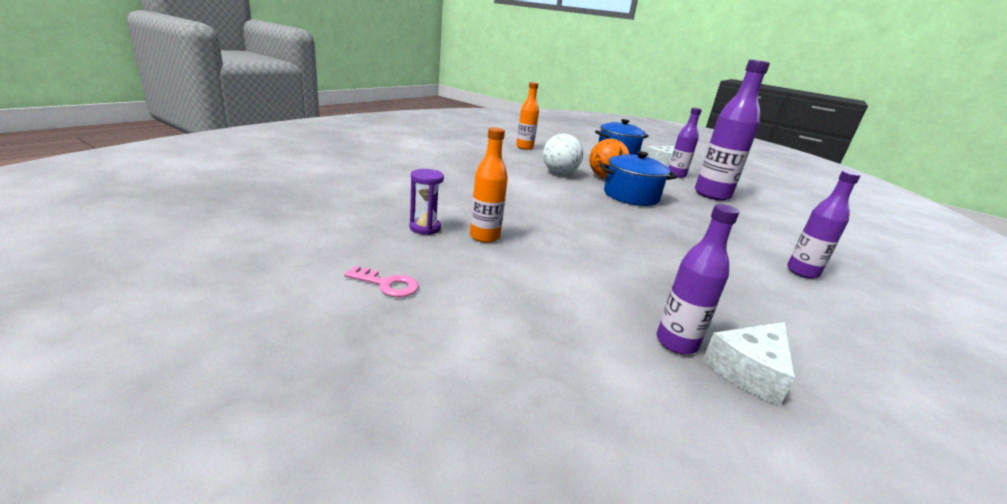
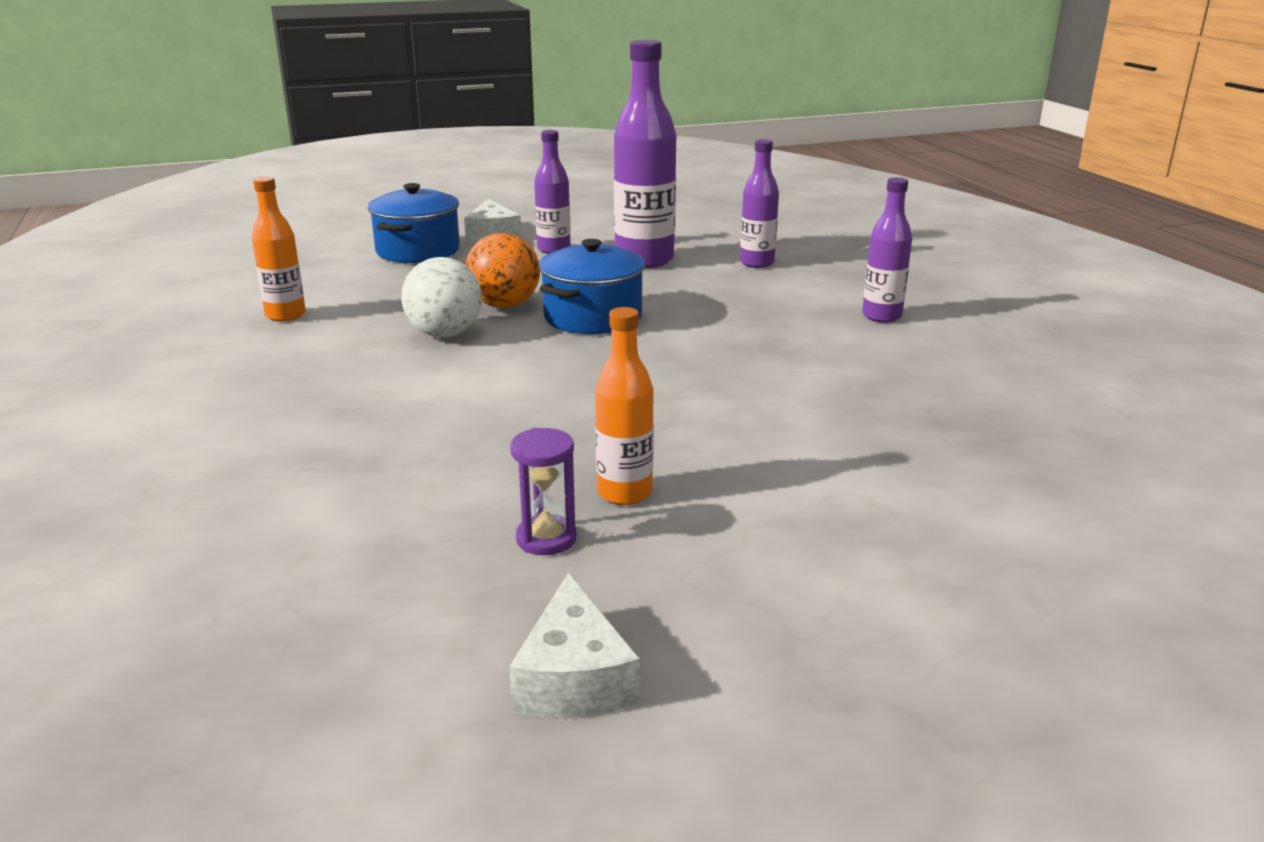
camera: 50 degrees left, 0 degrees up
(387, 284) = (713, 632): pink key -> none
(676, 343) = (974, 463): purple bottle -> purple bottle (757, 263)
(749, 370) = (1038, 446): white cheese -> white cheese (574, 678)

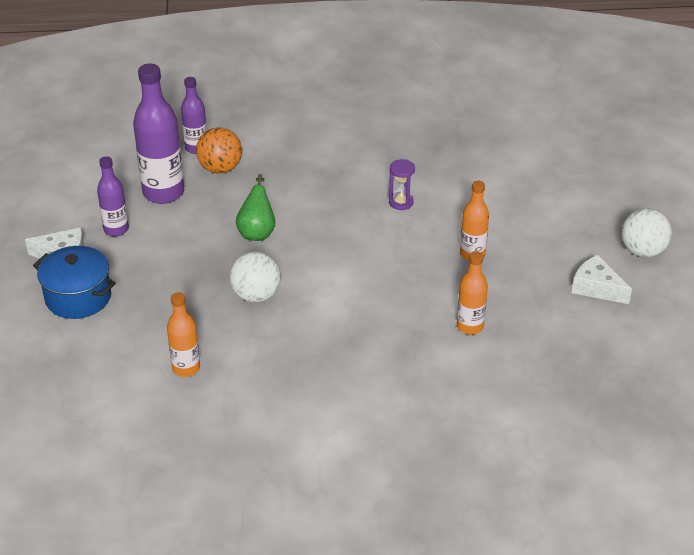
camera: 75 degrees left, 15 degrees up
(397, 513) = (470, 326): none -> orange bottle
(504, 305) = (218, 265): orange ball -> orange ball (220, 168)
(546, 539) = (504, 283): purple hourglass -> purple hourglass (401, 202)
(574, 678) = (596, 288): white cheese -> white cheese turned 150 degrees counterclockwise
(592, 317) = (257, 231): blue pot -> green pear
(773, 757) = (642, 251): none -> white ball
(881, 316) = (307, 126): purple bottle -> none

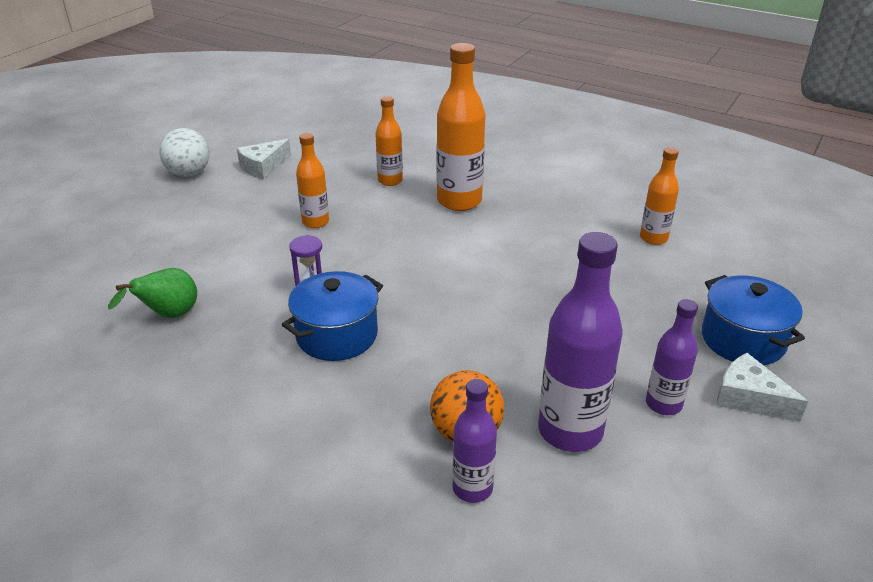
camera: 145 degrees left, 5 degrees down
(256, 295) = (545, 267): white ball -> none
(257, 231) = (491, 326): green pear -> green pear (168, 315)
(348, 184) = (337, 335): none -> blue pot
(385, 331) = (459, 201): none -> orange bottle
(596, 288) = (263, 167): white cheese -> white cheese turned 60 degrees clockwise

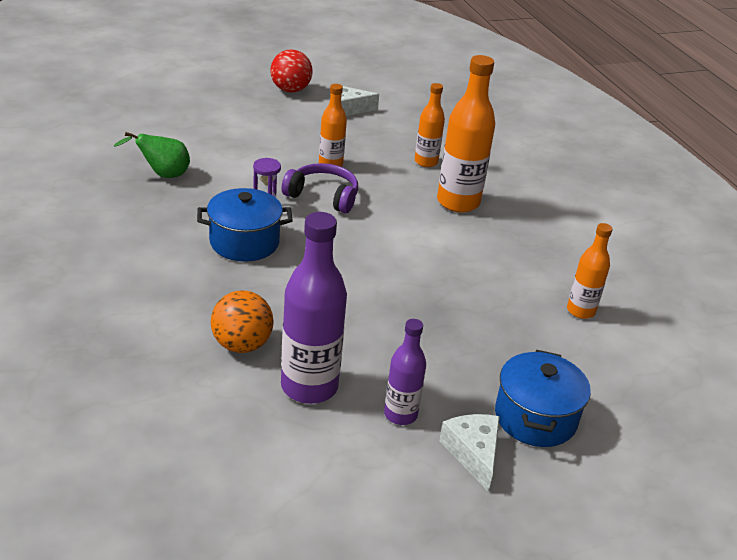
camera: 35 degrees right, 0 degrees up
(189, 173) = (290, 90): white ball -> red ball
(348, 254) = (323, 196): none -> purple headphones
(472, 488) = (201, 375): purple bottle -> none

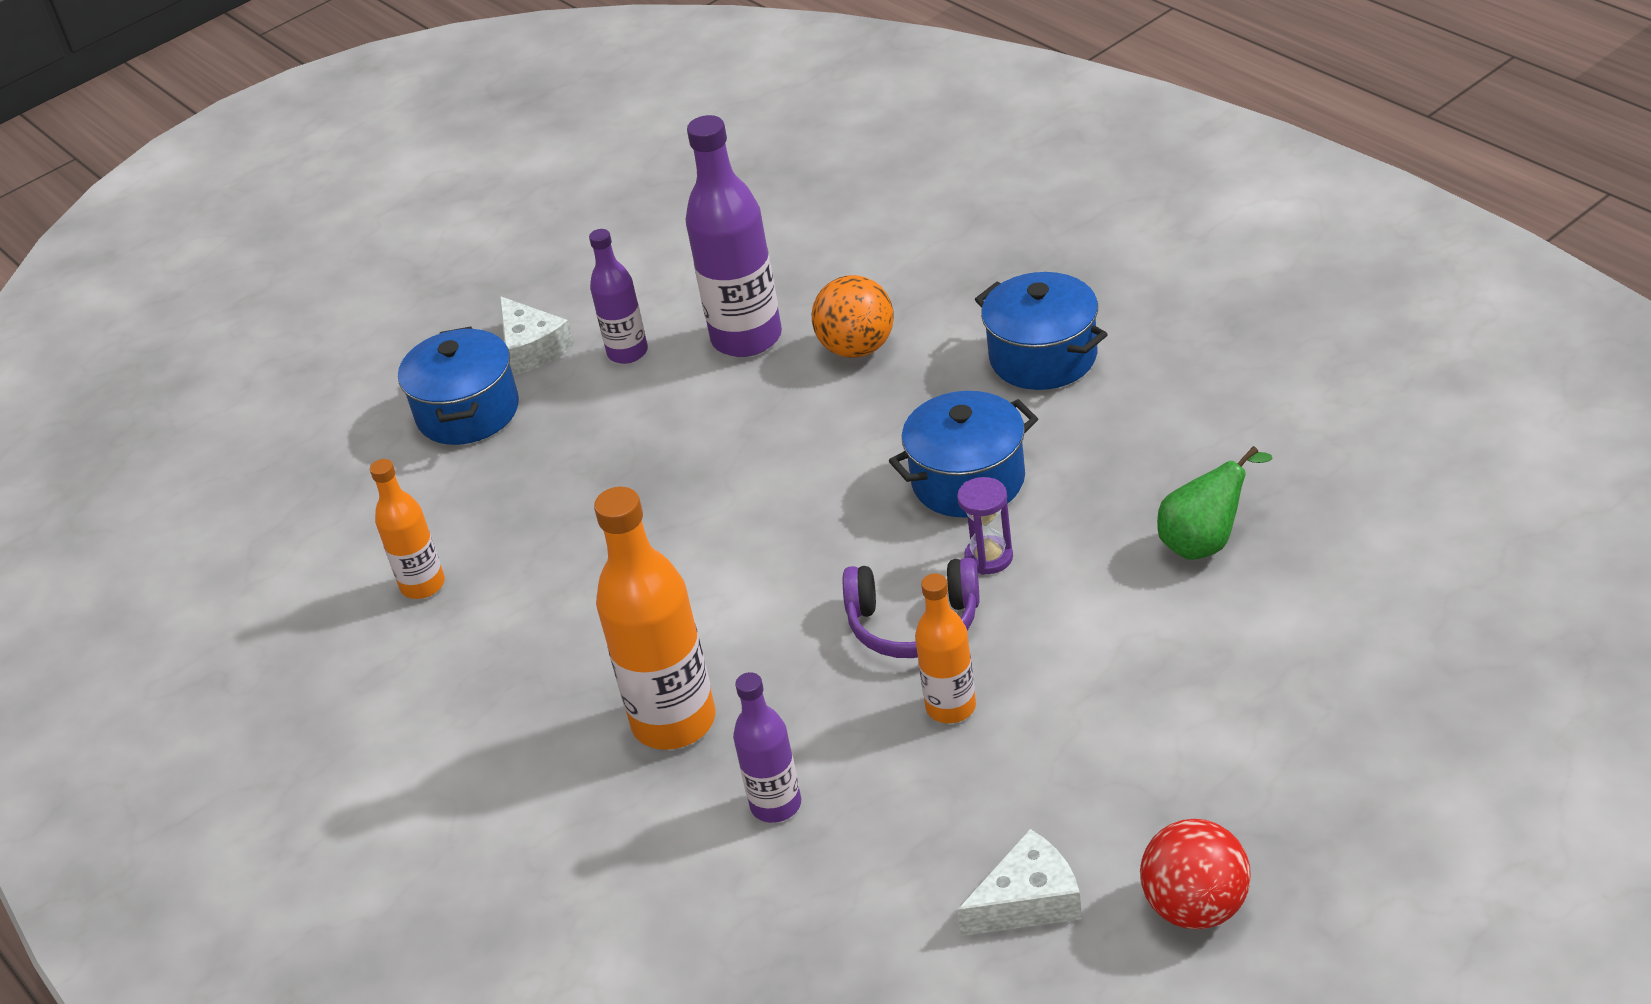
camera: 170 degrees right, 5 degrees up
(138, 288) = (1043, 357): none -> blue pot
(426, 162) = (776, 805): orange bottle -> purple bottle

